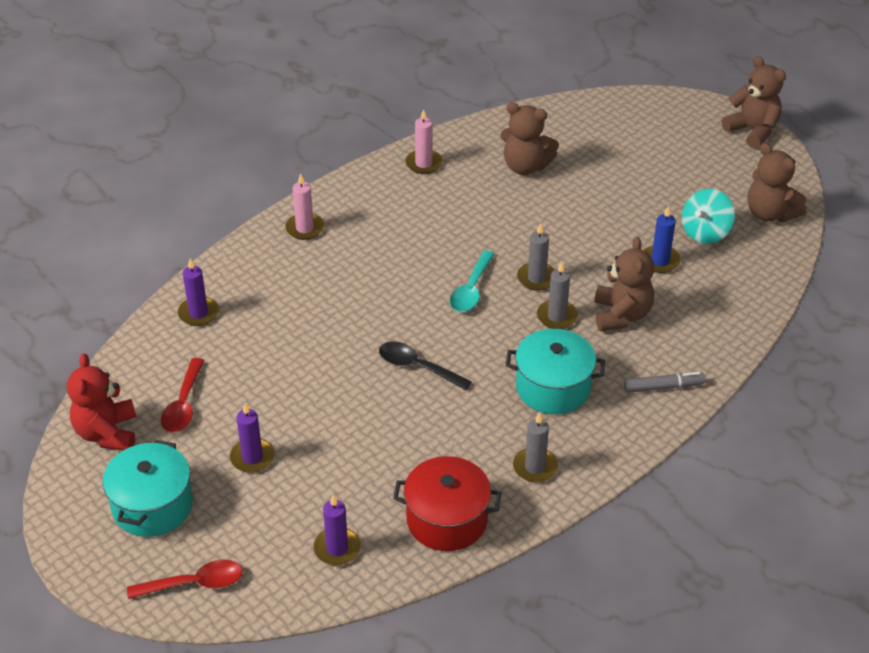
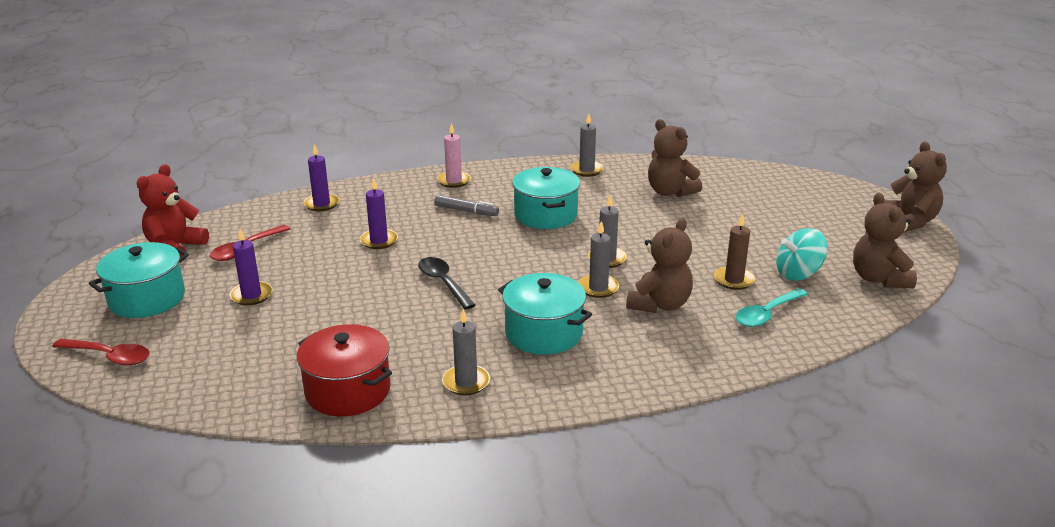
camera: 30 degrees right, 15 degrees down
(337, 548) = (238, 376): purple candle -> purple candle (379, 241)
(423, 163) = (586, 170): pink candle -> grey candle
(436, 242) = (545, 215): none -> turquoise pot
(471, 289) = (542, 250): turquoise spoon -> turquoise spoon (766, 314)
(660, 261) = (734, 280): blue candle -> brown candle
(663, 387) = (649, 367): grey marker -> grey marker (466, 211)

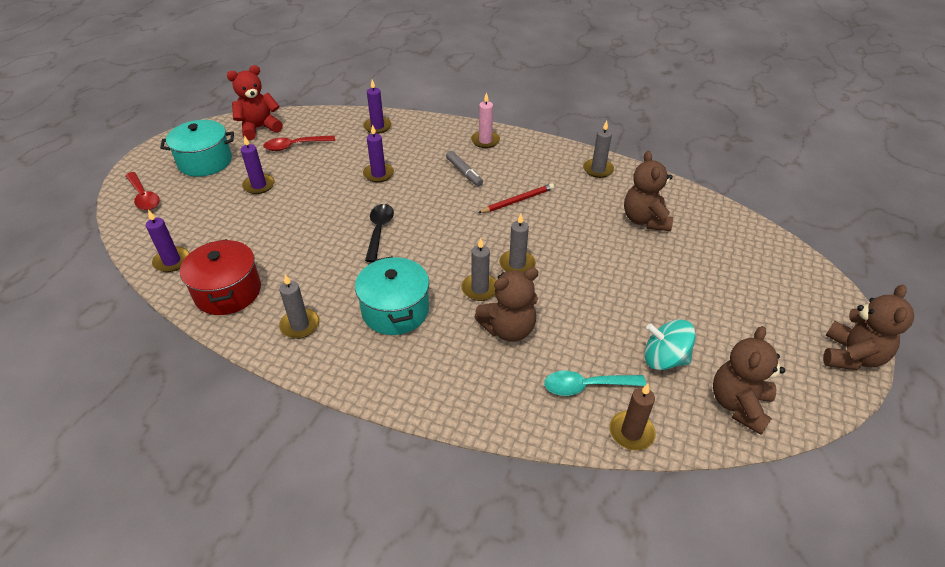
camera: 35 degrees right, 15 degrees up
(239, 394) = (172, 261): none -> purple candle
(545, 215) = (517, 200): turquoise pot -> red pencil
(734, 280) = (597, 336): brown candle -> brown candle (631, 432)

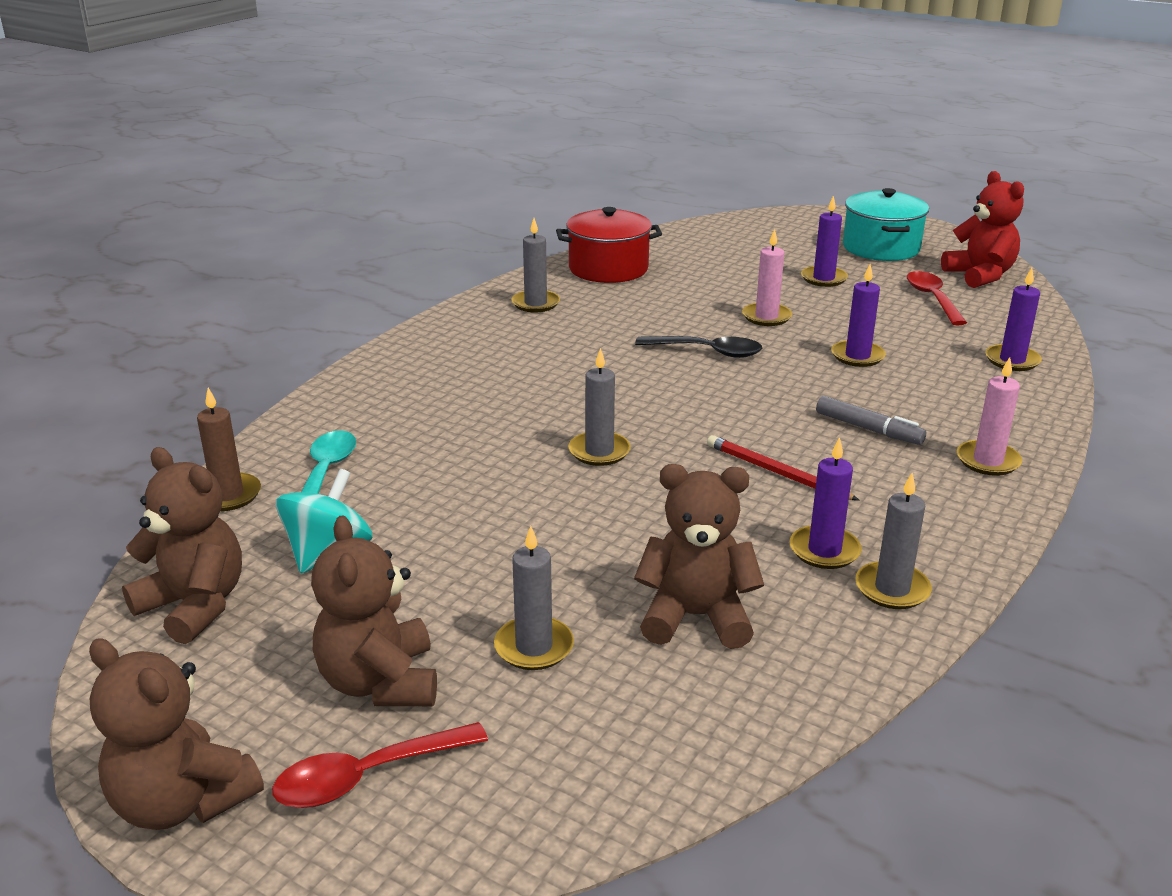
camera: 100 degrees right, 15 degrees down
(144, 197) = (799, 223): red spoon -> red spoon (367, 776)
(172, 261) = (671, 242): purple candle -> purple candle (824, 550)
(323, 208) = (766, 317): none -> pink candle
(395, 310) = (536, 356): turquoise pot -> none
(464, 172) = (868, 429): grey marker -> grey marker turned 120 degrees counterclockwise
(480, 289) = (554, 415): grey candle -> grey candle (534, 647)
(508, 329) = (462, 429): brown teddy bear -> brown teddy bear (380, 682)
(517, 200) = (776, 473): red pencil -> red pencil turned 150 degrees clockwise

